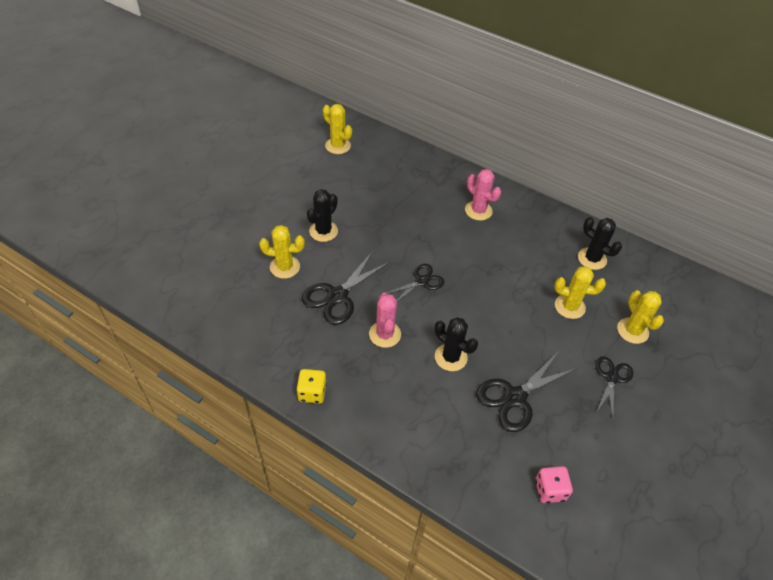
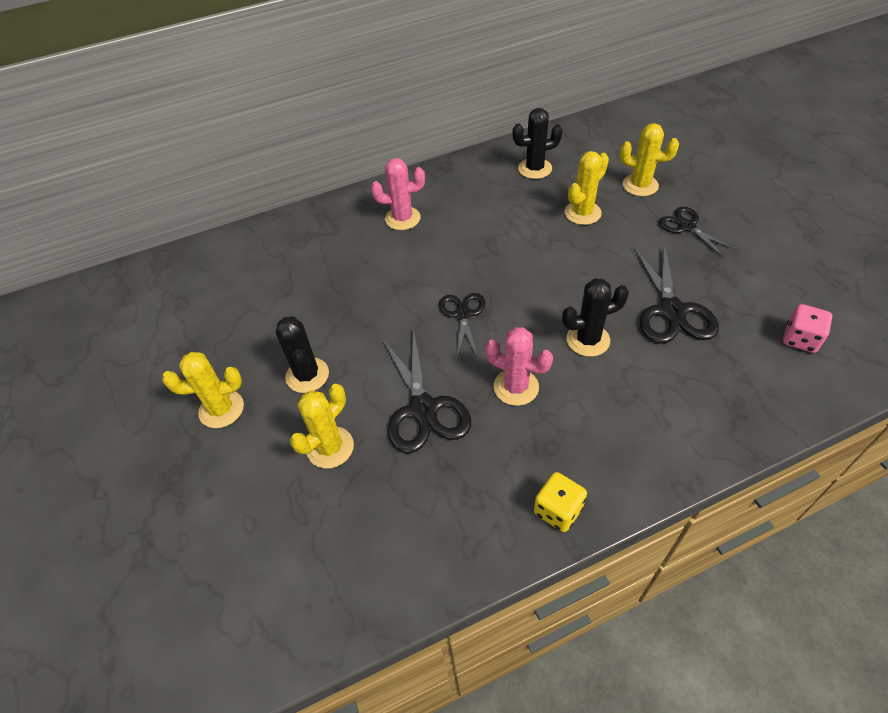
camera: 50 degrees left, 0 degrees up
(338, 146) = (181, 294): yellow cactus -> yellow cactus (221, 409)

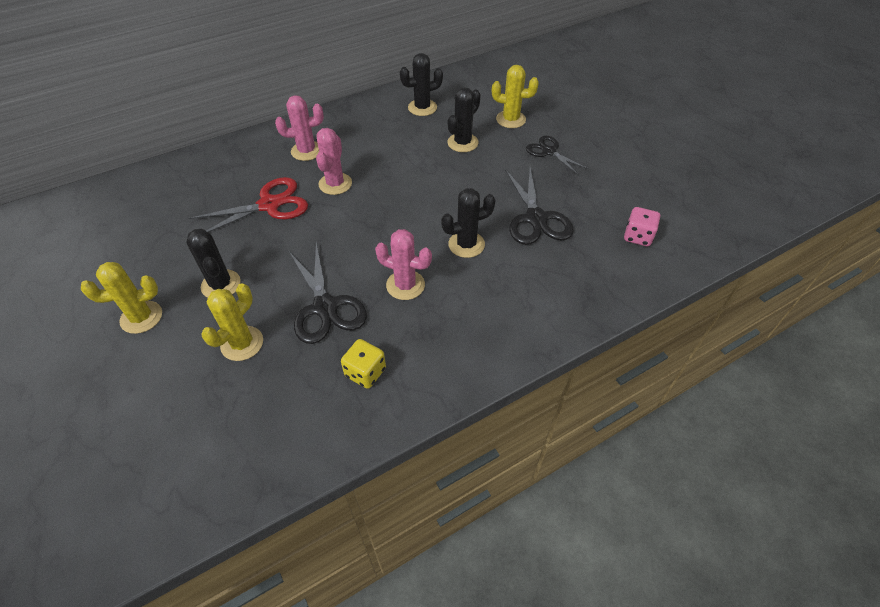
camera: 10 degrees left, 0 degrees up
(361, 282) = (269, 205): none -> red scissors
(434, 259) = (335, 184): none -> pink cactus
(463, 314) = (360, 228): black scissors -> none
(558, 510) = (440, 381): yellow dice -> yellow dice (365, 372)
(582, 213) = (462, 143): yellow cactus -> black cactus

